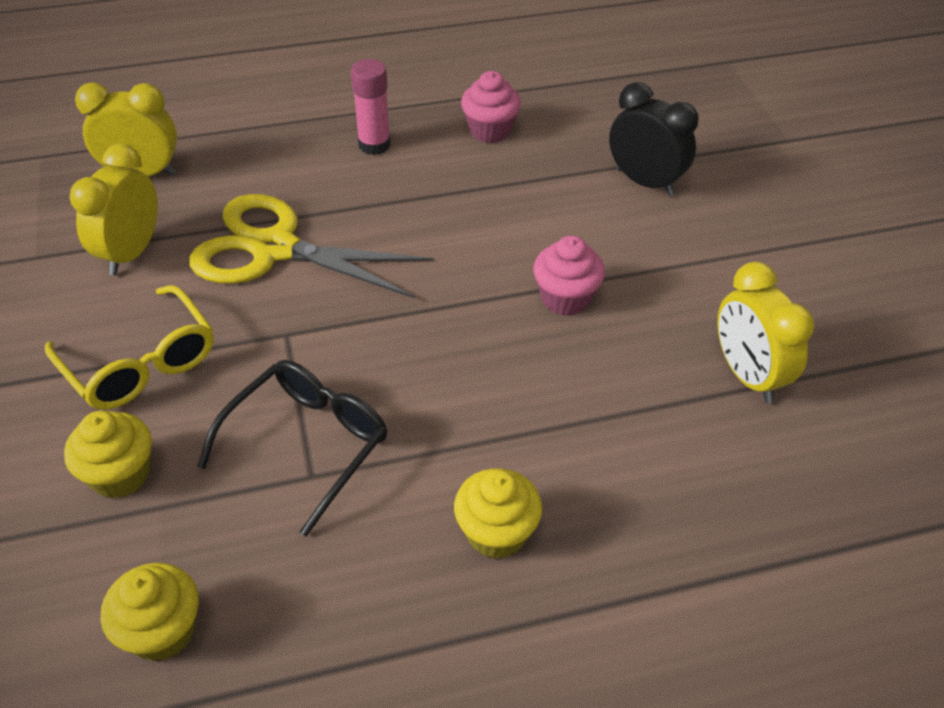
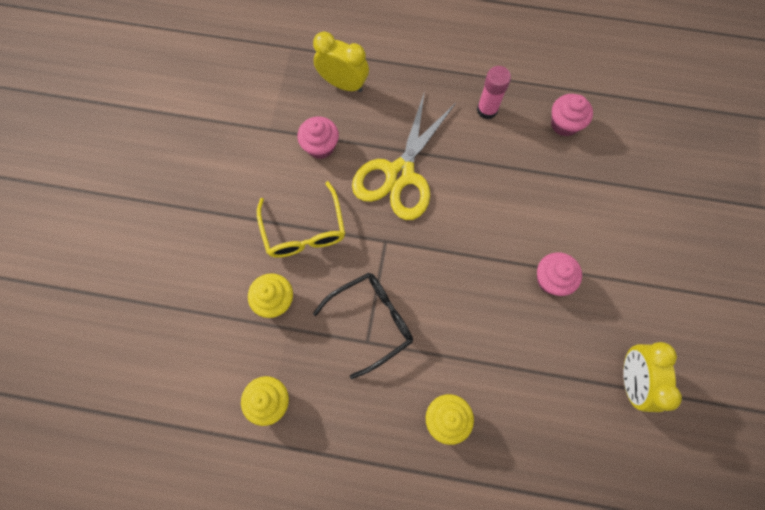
camera: 25 degrees right, 25 degrees up
(131, 253) = (320, 146): yellow clock -> pink cupcake
(275, 248) = (399, 174): yellow scissors -> yellow scissors turned 105 degrees counterclockwise
(645, 182) = (644, 207): black clock -> none

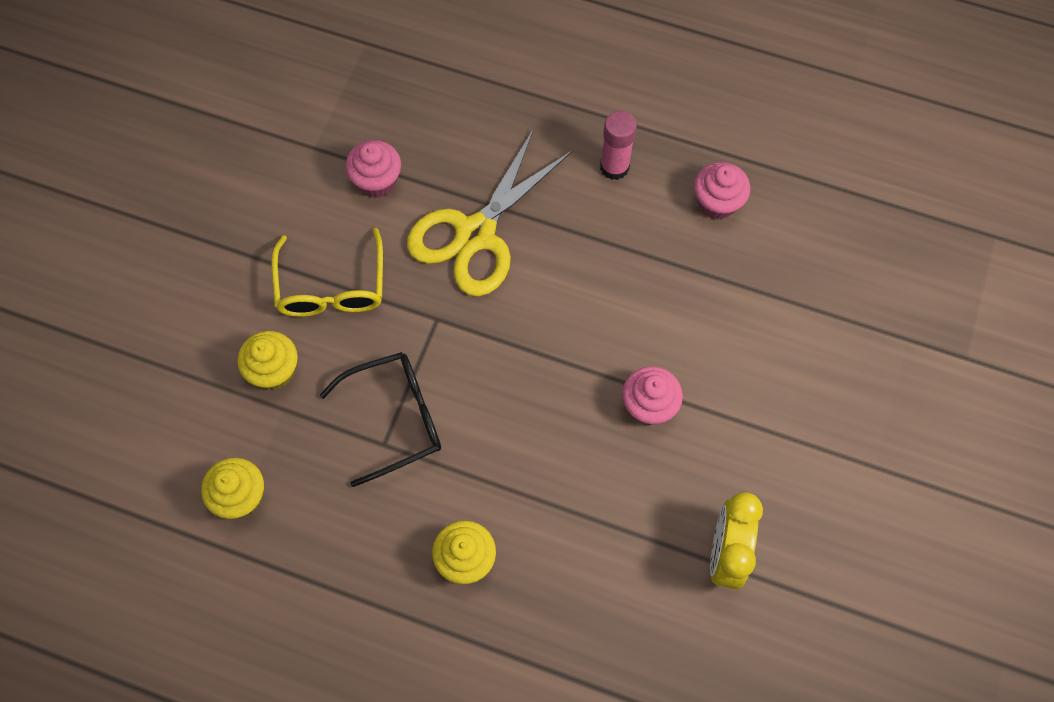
camera: 10 degrees right, 5 degrees down
(343, 84) = (426, 102): yellow clock -> none

